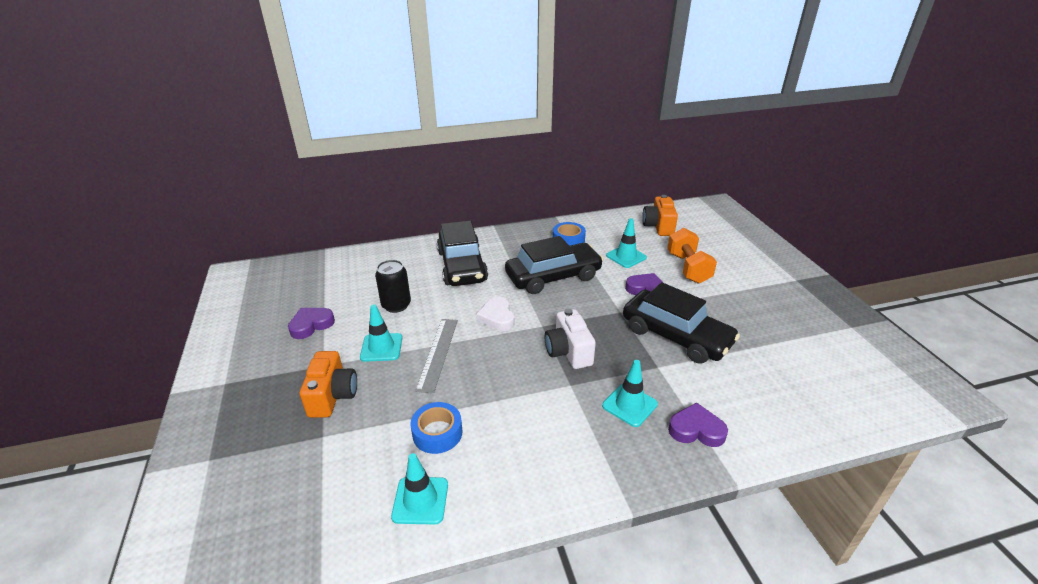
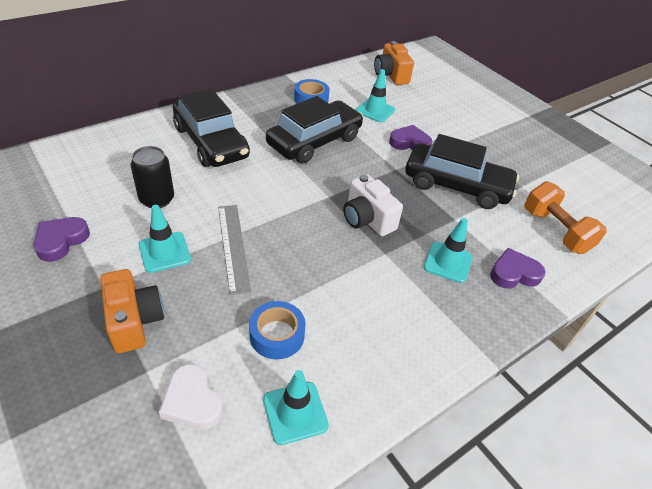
camera: 25 degrees left, 10 degrees up
(497, 317) = (278, 195): white heart -> white heart (192, 401)
(688, 268) = (436, 115): orange dumbbell -> orange dumbbell (555, 231)

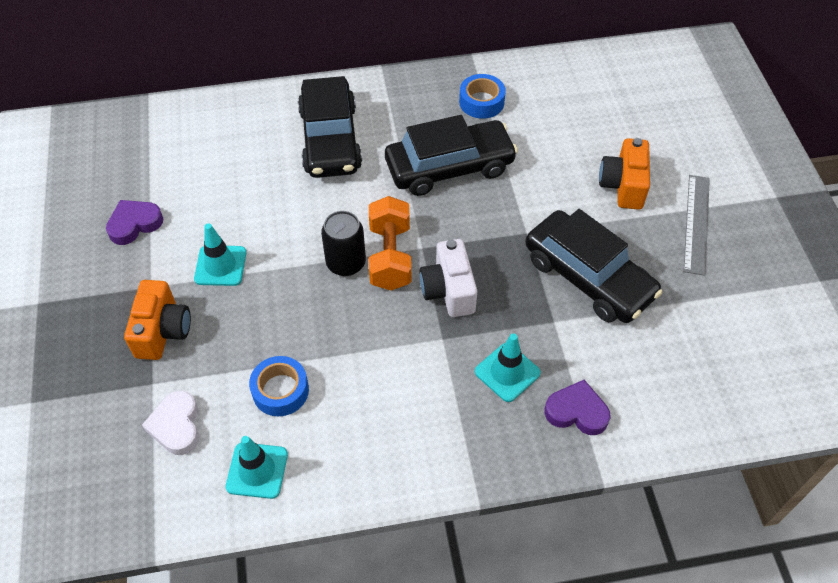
camera: 30 degrees right, 10 degrees up
(157, 199) = (240, 200): black can -> black can (346, 263)
(233, 247) = (288, 280): grey ruler -> grey ruler (696, 223)
(375, 110) = (555, 138): turquoise traffic cone -> none
(391, 75) = (614, 84): orange camera -> orange camera (623, 185)
(409, 143) = (569, 199): purple heart -> none
(555, 231) = (674, 377): orange dumbbell -> orange dumbbell (390, 256)

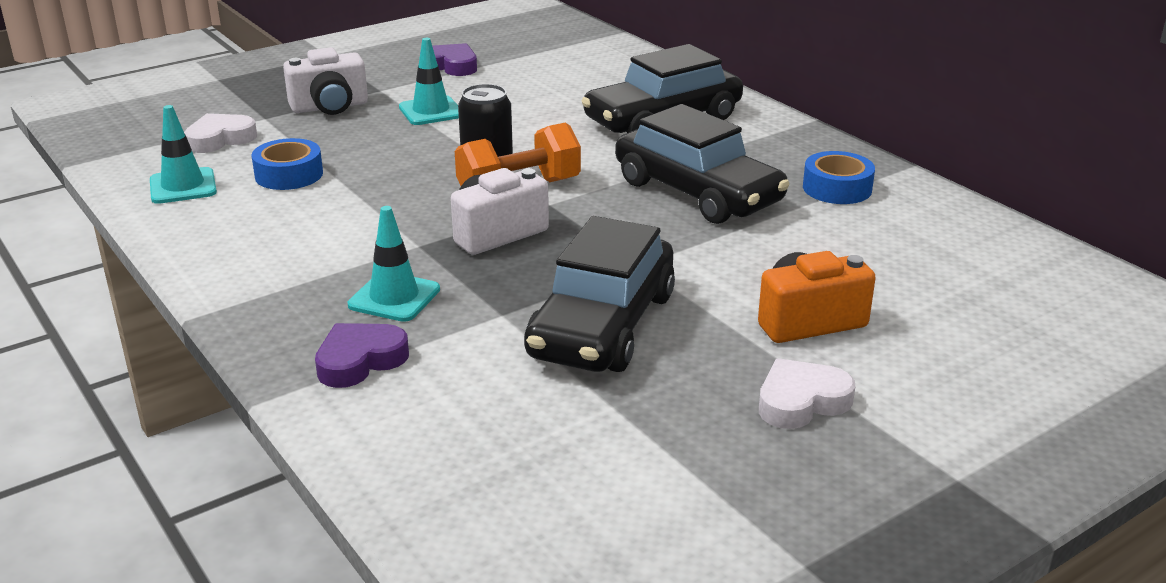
camera: 65 degrees right, 25 degrees down
(162, 331) = (330, 107): orange camera -> white camera
(577, 412) = (360, 361): purple heart -> purple heart turned 120 degrees counterclockwise
(696, 223) = (801, 401): grey ruler -> white heart

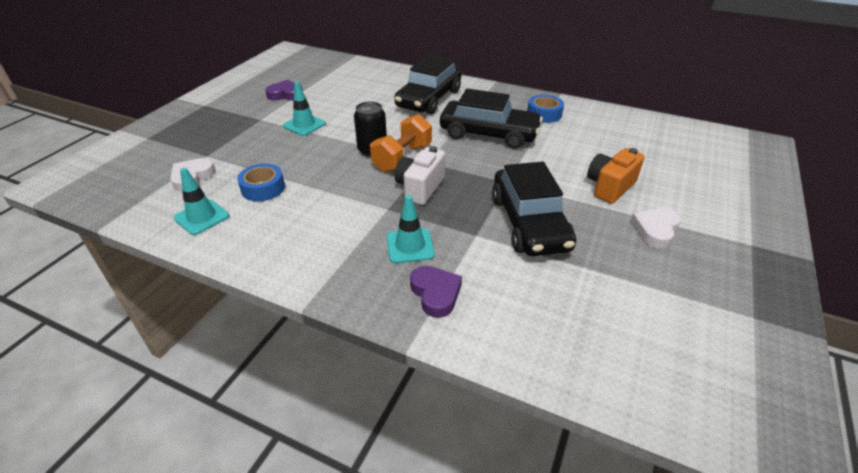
camera: 30 degrees left, 10 degrees up
(330, 107) = (241, 138): white camera -> none
(360, 361) = (435, 293): purple heart -> purple heart turned 135 degrees clockwise

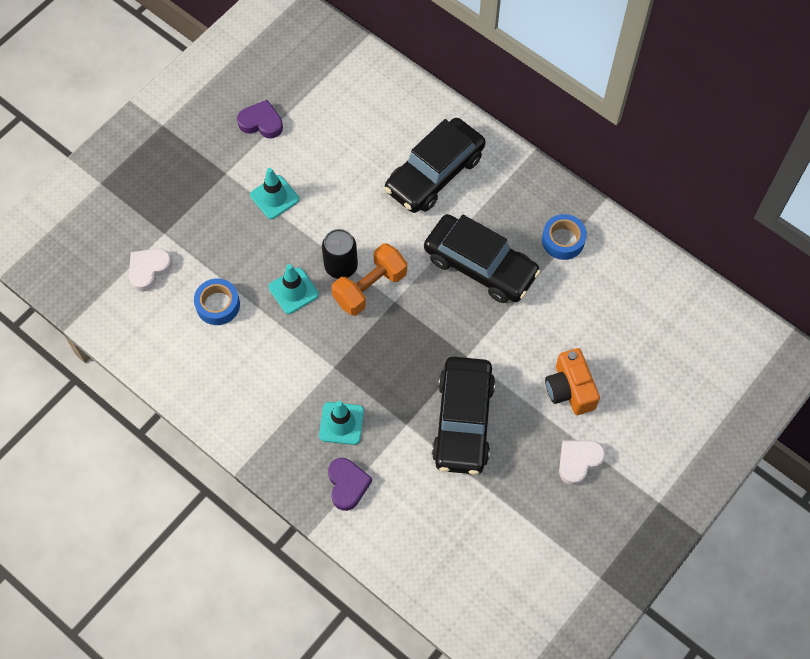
camera: 15 degrees right, 25 degrees up
(201, 217) = (157, 335): turquoise traffic cone -> turquoise traffic cone (293, 291)
(420, 188) = (374, 343): white camera -> none
(610, 187) = (569, 389): orange camera -> orange camera turned 75 degrees counterclockwise

